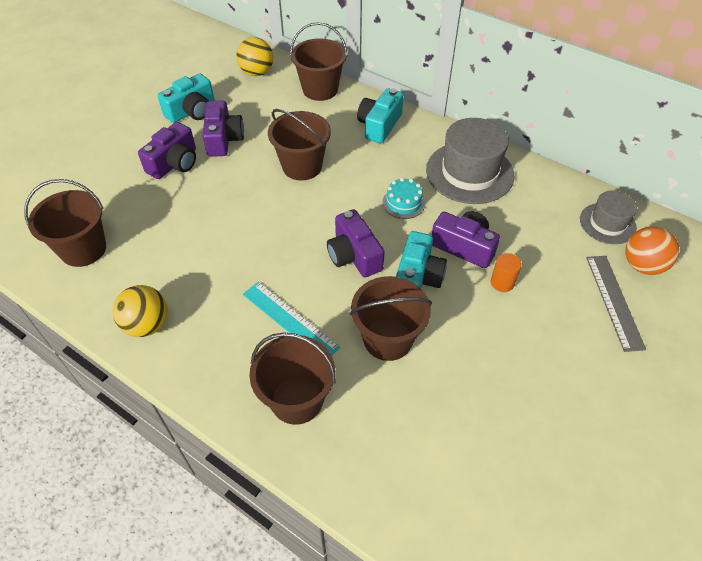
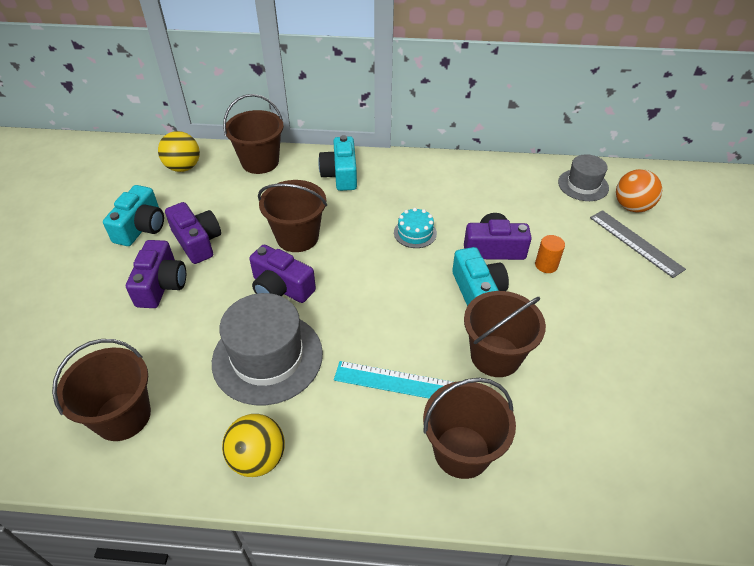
camera: 30 degrees left, 5 degrees down
(354, 255) = (408, 296): purple camera -> purple camera (281, 288)
(469, 172) = (449, 186): grey hat -> grey hat (267, 357)

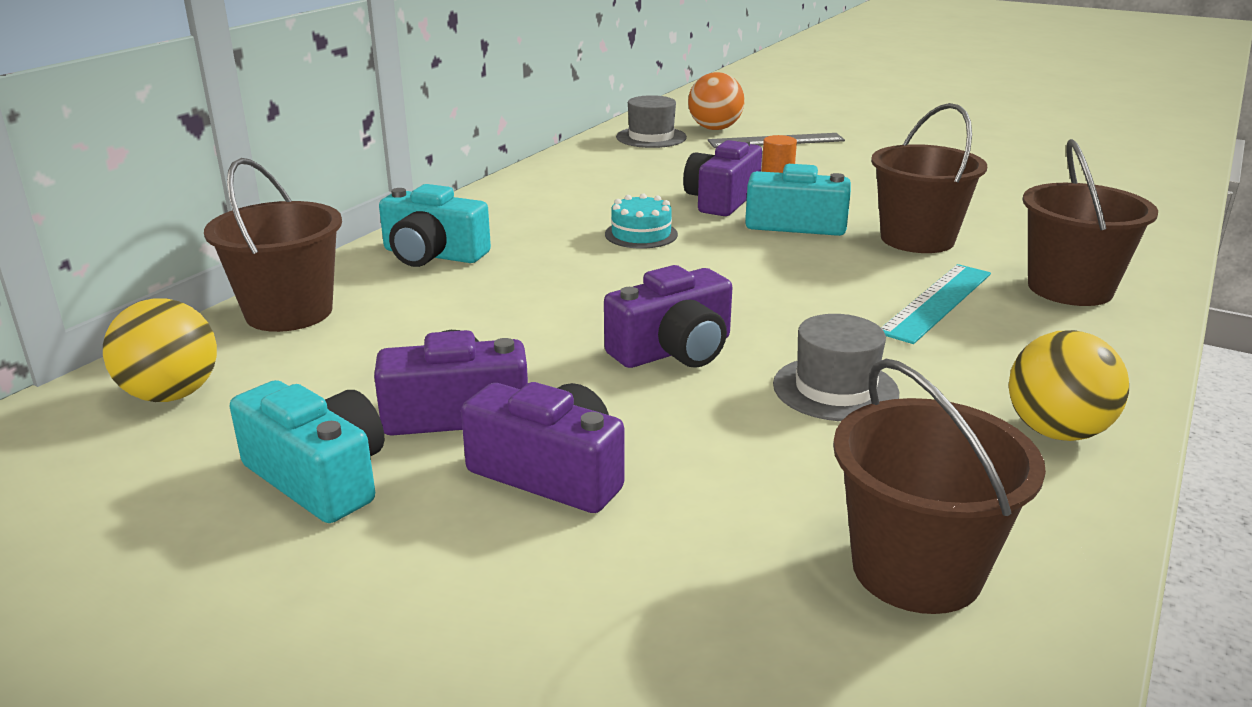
camera: 65 degrees left, 20 degrees down
(267, 357) = (835, 389): grey hat -> grey hat, size x0.59
(297, 237) = (555, 315): brown bucket -> none

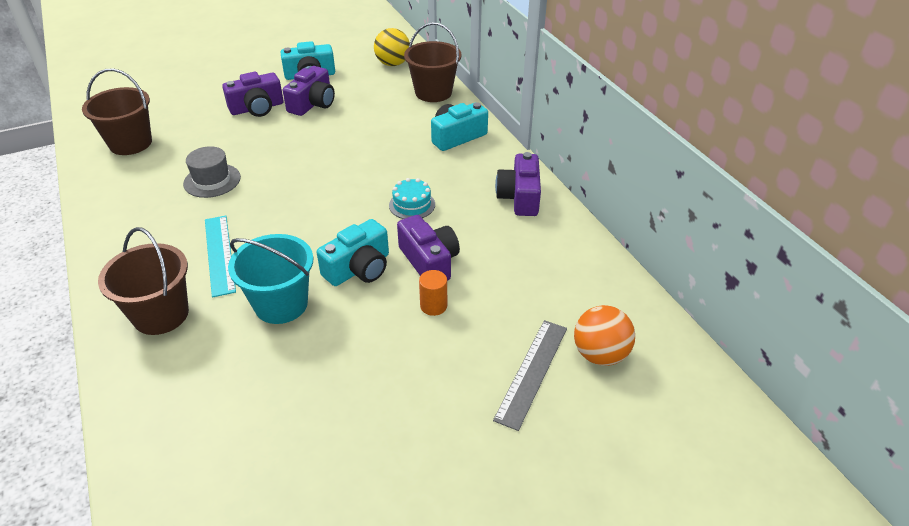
camera: 125 degrees right, 15 degrees up
(651, 137) = (601, 301): grey hat -> none
(674, 350) = (289, 159): purple camera -> purple camera (520, 197)
(917, 239) = (281, 304): brown bucket -> turquoise bucket
(1056, 431) = (116, 212): yellow ball -> none

